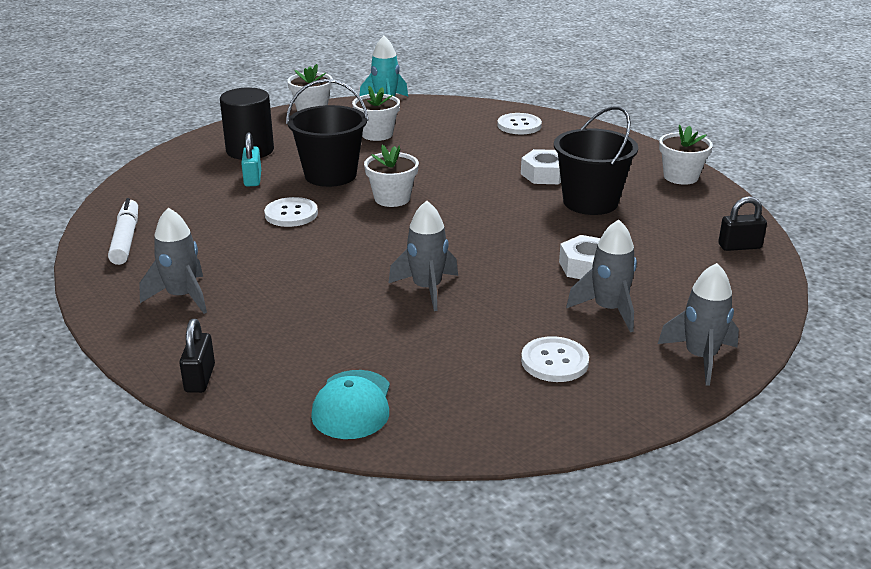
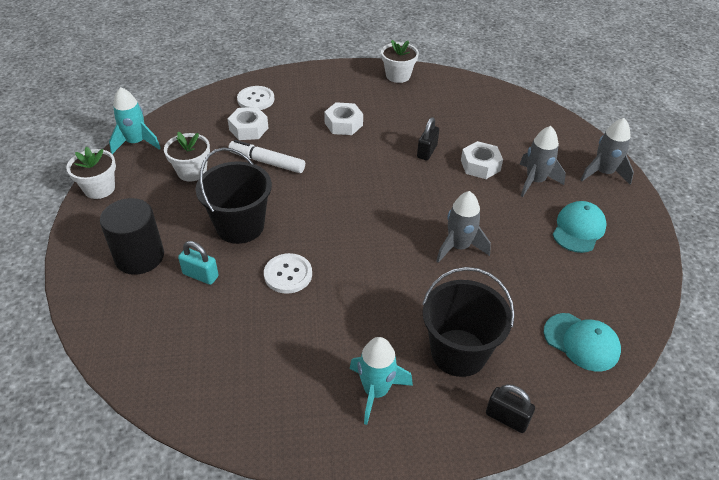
camera: 60 degrees left, 15 degrees up
(126, 239) = (240, 402): white marker -> white marker (267, 162)
(182, 297) = (376, 391): grey rocket -> turquoise rocket
(392, 198) = (312, 209): white flower pot -> none
(470, 136) = (248, 129): none -> white nut
(554, 361) = (578, 229): white button -> turquoise cap
(590, 202) = (399, 125): black bucket -> black bucket (458, 352)
(739, 246) = (498, 100): black padlock -> black padlock (427, 151)

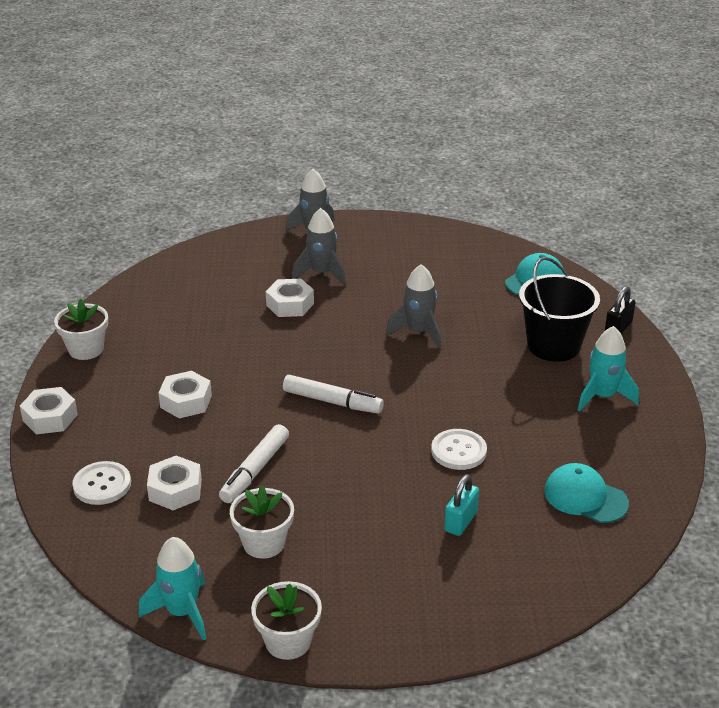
camera: 85 degrees left, 10 degrees down
(139, 257) = (429, 580): black cylinder -> none
(240, 226) = (378, 491): black bucket -> none
(322, 72) = (50, 418): none -> white nut
(349, 196) = (332, 402): none -> white marker
(427, 151) = (257, 339): black padlock -> none
(578, 229) = (396, 259): turquoise cap -> turquoise cap (585, 497)

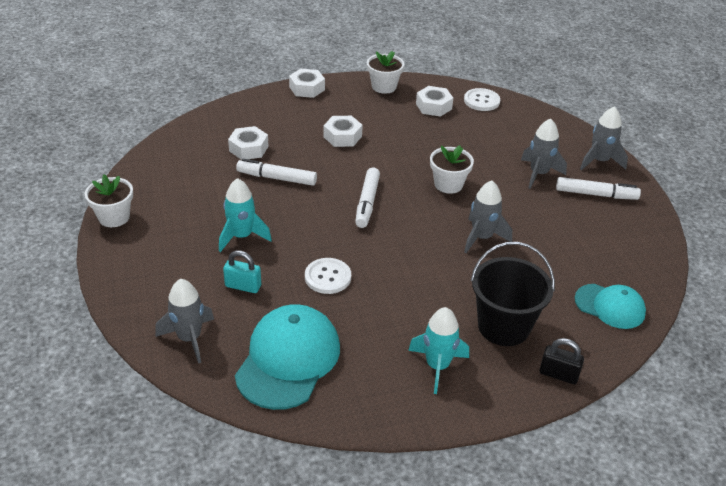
camera: 75 degrees right, 5 degrees up
(102, 485) = (247, 120): white button -> white button (481, 101)
(182, 612) = (137, 171): turquoise rocket -> turquoise rocket (242, 236)
(264, 543) = (204, 193): white flower pot -> white flower pot (448, 184)
(290, 304) = (484, 164): white nut -> white nut (433, 106)
(369, 247) = (596, 194): none -> white marker
(544, 575) = (189, 338): none -> grey rocket
(585, 497) = (288, 359): turquoise cap -> turquoise cap, size x1.65

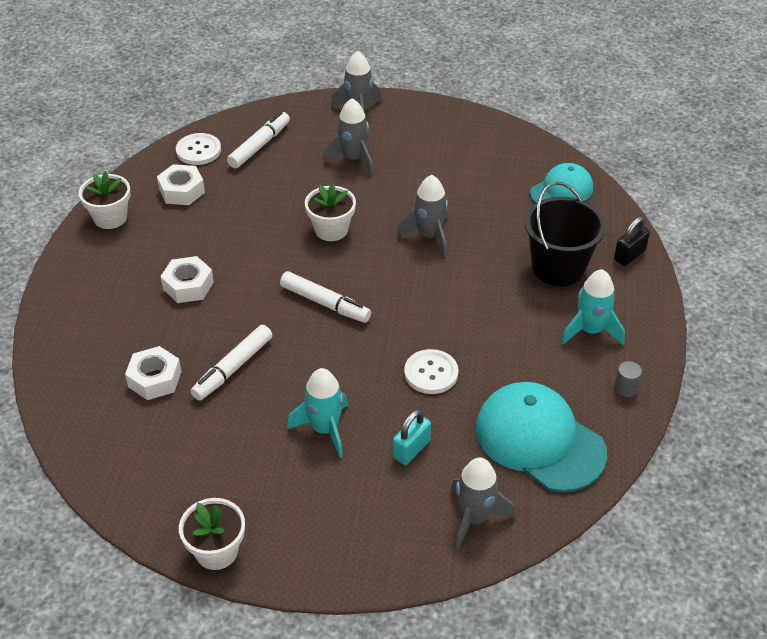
camera: 65 degrees left, 5 degrees up
(307, 88) = (60, 287): white nut -> none
(380, 406) = (625, 388): none -> grey cylinder
(596, 194) = (407, 135): white marker -> white marker (259, 146)

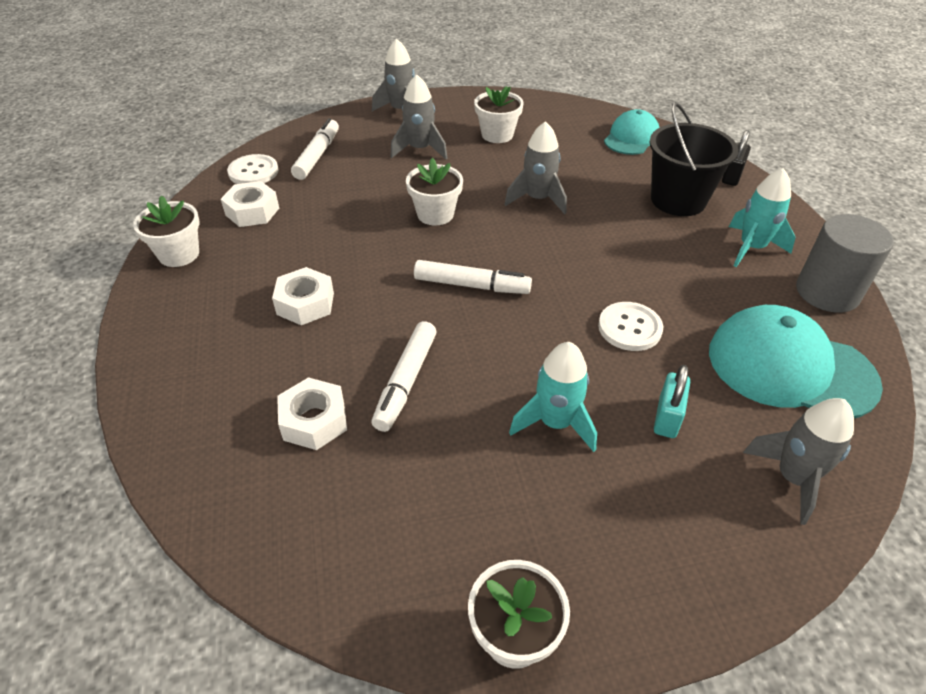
camera: 20 degrees left, 0 degrees up
(433, 158) = (497, 135): none -> white flower pot
(625, 388) = (827, 292): grey cylinder -> grey cylinder, size x2.39

